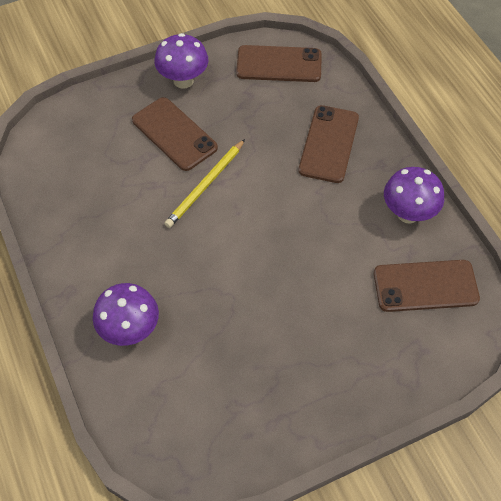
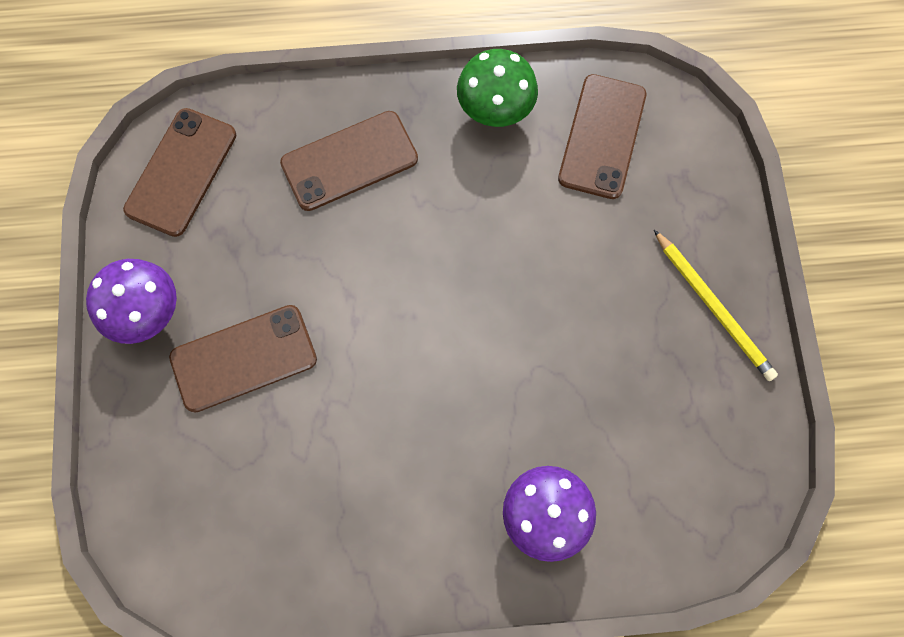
camera: 70 degrees left, 15 degrees up
(205, 185) = (352, 344): yellow pencil -> yellow pencil (713, 307)
(328, 144) = (349, 161): brown phone -> brown phone turned 60 degrees counterclockwise
(408, 213) = (495, 112): purple mushroom -> green mushroom

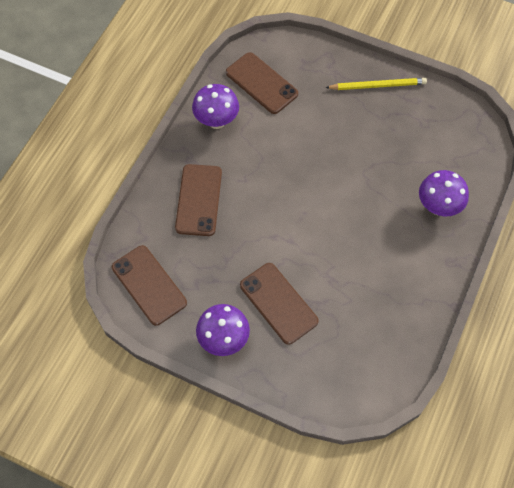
camera: 60 degrees left, 10 degrees down
(243, 358) = (278, 303): brown phone -> brown phone turned 45 degrees counterclockwise
(495, 112) = (216, 121): green mushroom -> purple mushroom

